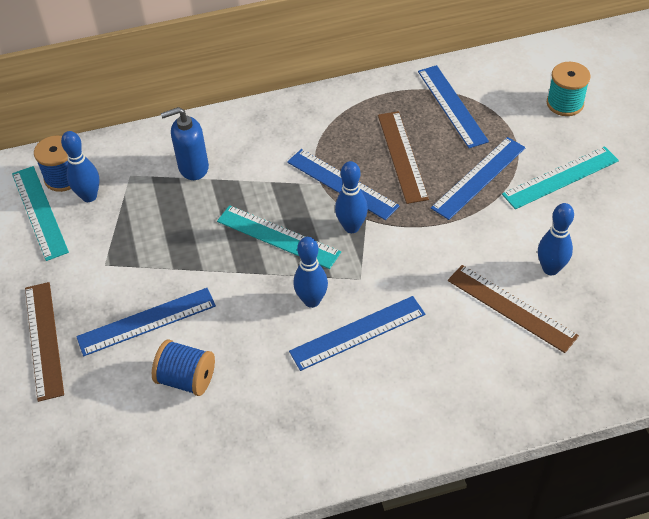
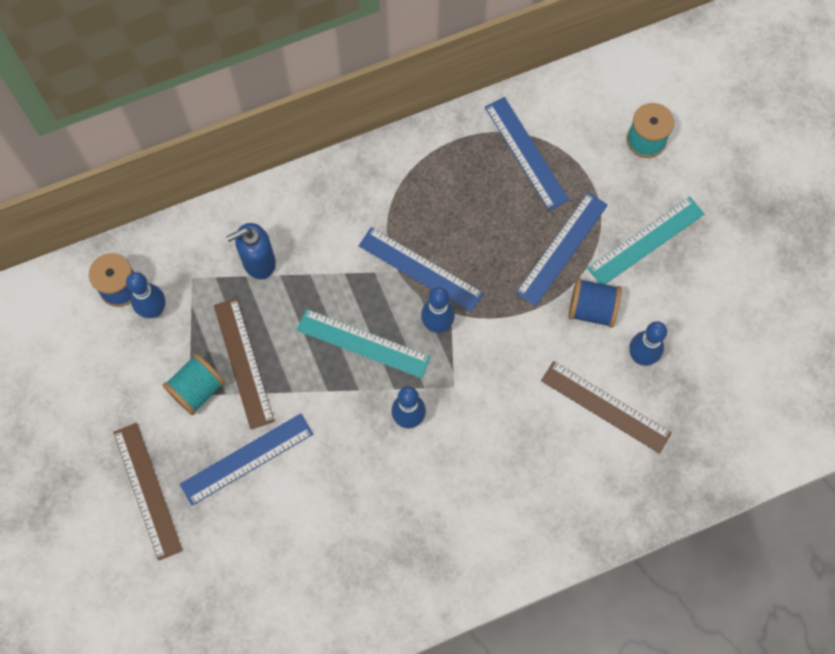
camera: 10 degrees left, 20 degrees up
(40, 212) = (105, 335): turquoise ruler -> none
(113, 261) = (197, 389): none -> turquoise spool
(186, 379) = (299, 520): blue spool -> blue spool (592, 309)
(357, 332) = (458, 450): blue ruler -> none
(402, 156) = (479, 227): brown ruler -> brown ruler (243, 363)

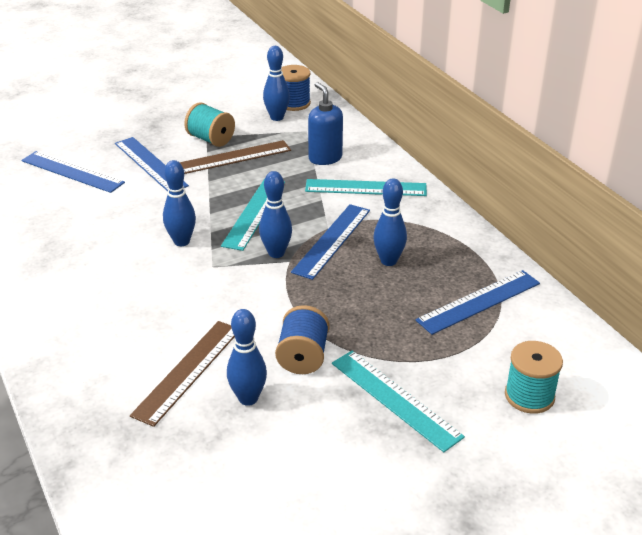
camera: 85 degrees right, 35 degrees down
(147, 490) = (129, 126): brown ruler -> none
(326, 226) = (366, 188): none -> turquoise ruler
(459, 220) = (388, 261): none -> blue bowling pin
(562, 248) = (372, 332): blue ruler -> blue ruler (72, 172)

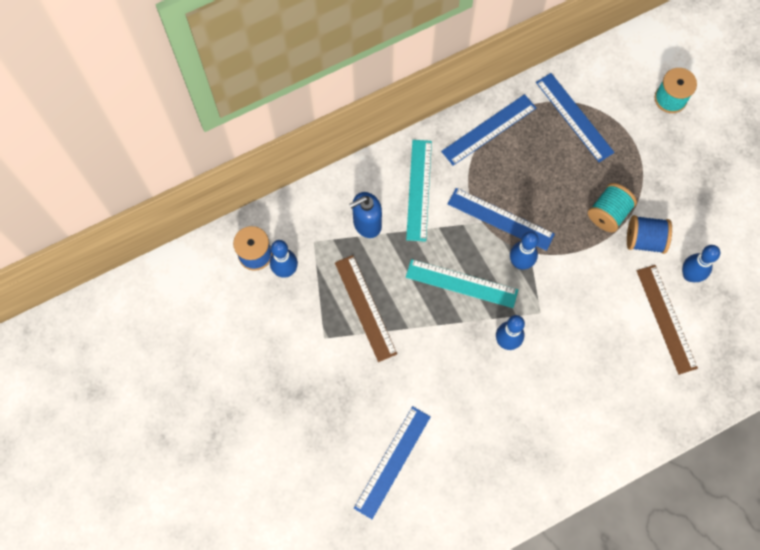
camera: 90 degrees left, 35 degrees up
(150, 164) = (378, 386): blue ruler -> blue ruler (489, 129)
(188, 371) = (666, 319): brown ruler -> brown ruler turned 45 degrees clockwise
(211, 139) = (330, 333): turquoise spool -> turquoise spool (608, 213)
(388, 261) = (527, 176): blue bowling pin -> none
(395, 399) = (681, 181): turquoise ruler -> none

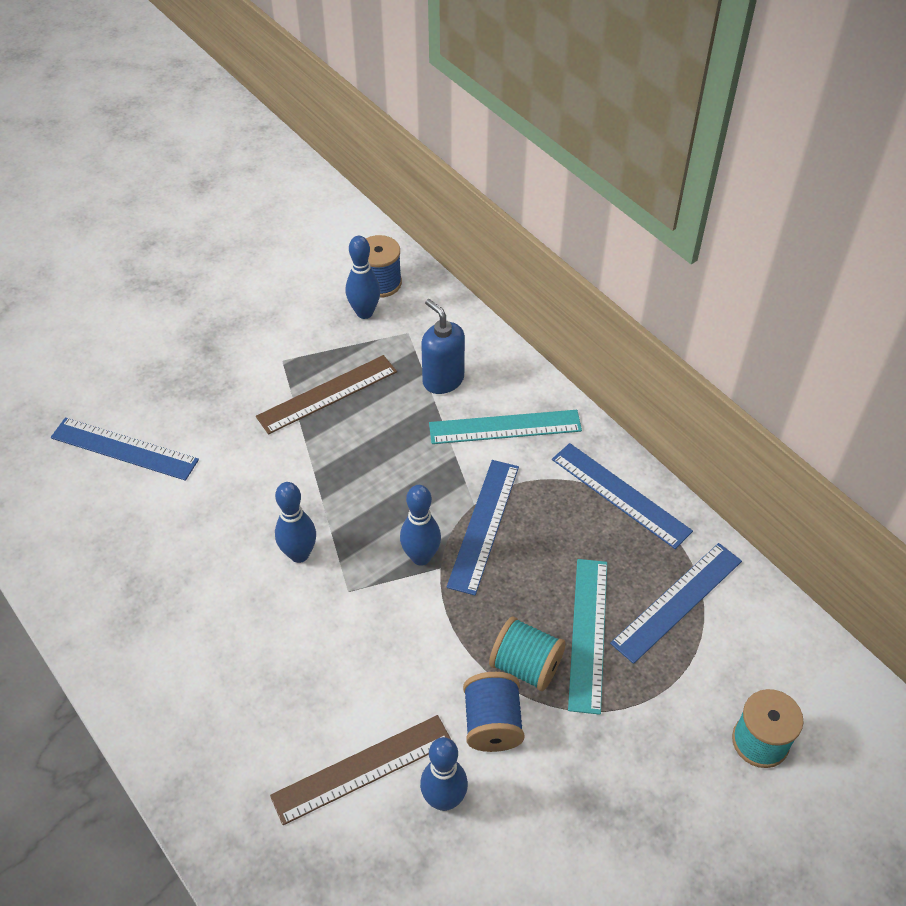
camera: 80 degrees right, 20 degrees down
(461, 284) = (377, 491): turquoise ruler -> turquoise ruler (588, 633)

